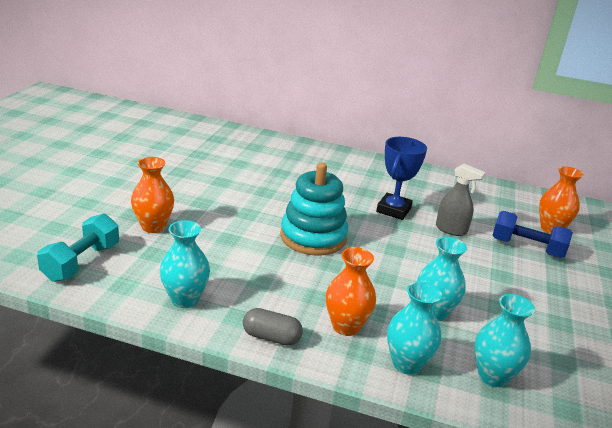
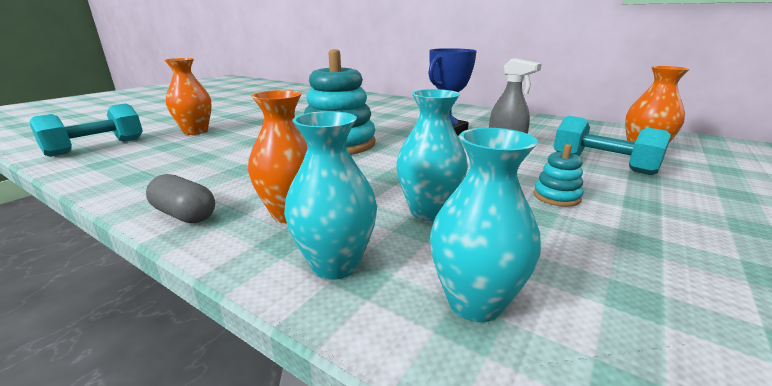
camera: 20 degrees right, 5 degrees down
(185, 299) = (142, 176): turquoise vase -> none
(506, 288) = (556, 196): none -> turquoise stacking toy
(526, 248) = (602, 164): blue dumbbell -> turquoise dumbbell

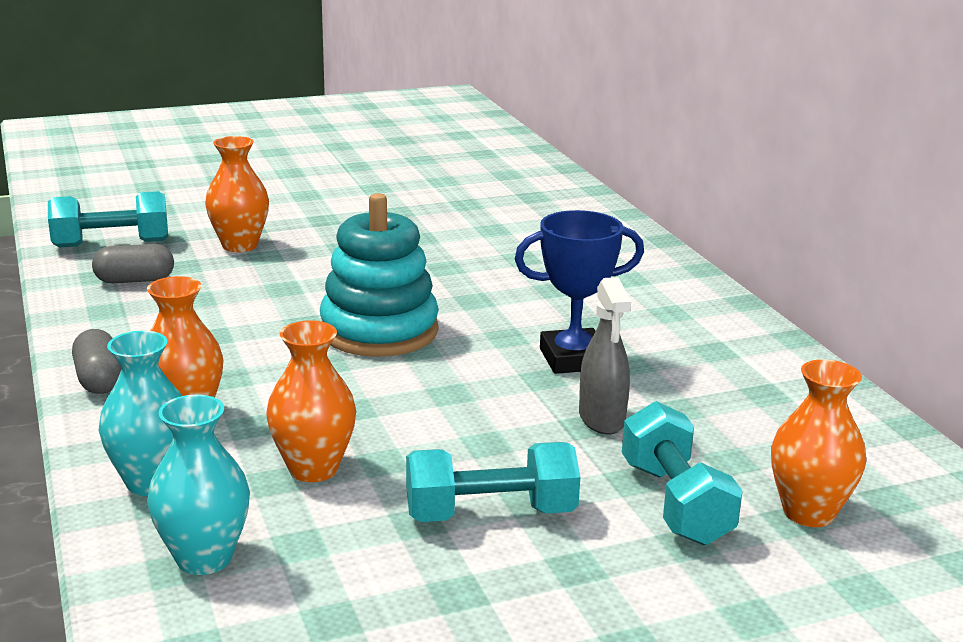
camera: 35 degrees right, 0 degrees up
(140, 158) = (135, 280): none -> grey capsule
(428, 211) = (313, 469): turquoise vase -> orange vase
(556, 196) = (490, 513): turquoise stacking toy -> turquoise dumbbell

